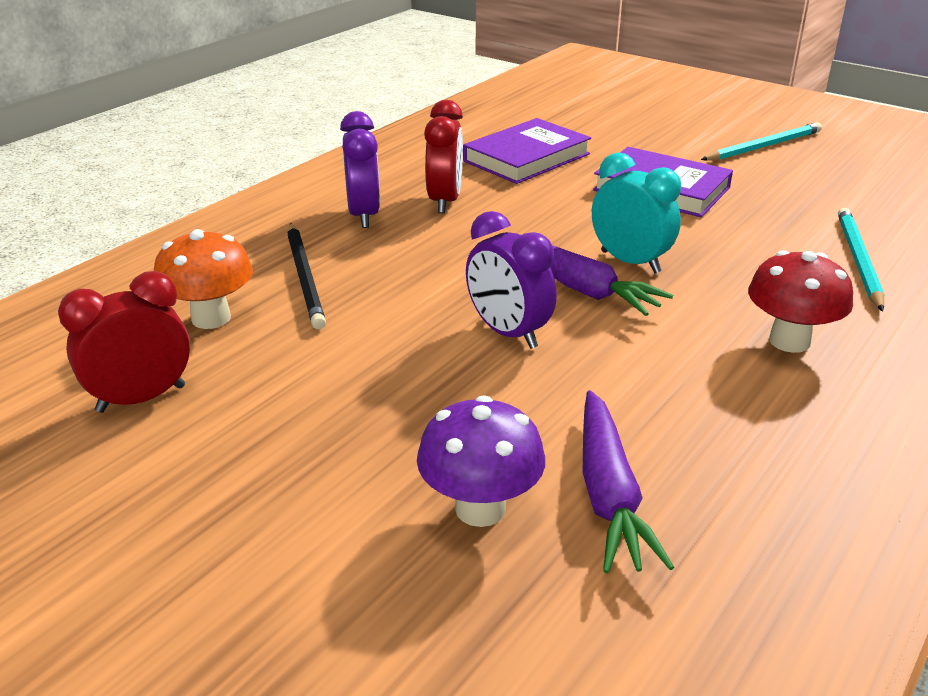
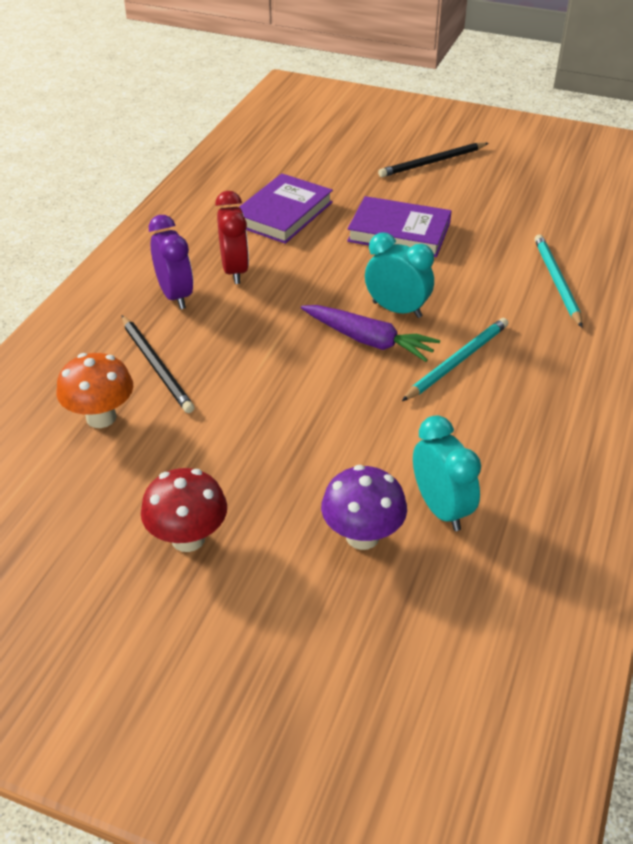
camera: 15 degrees left, 10 degrees up
(141, 399) = (85, 498): red clock -> none
(508, 333) = (330, 391): purple clock -> none
(609, 494) = (441, 509): purple carrot -> turquoise clock
(726, 132) = (432, 162): none -> black pencil
(763, 146) = (464, 175): turquoise pencil -> turquoise pencil (457, 361)
(789, 341) = (525, 363): red mushroom -> red mushroom (188, 538)

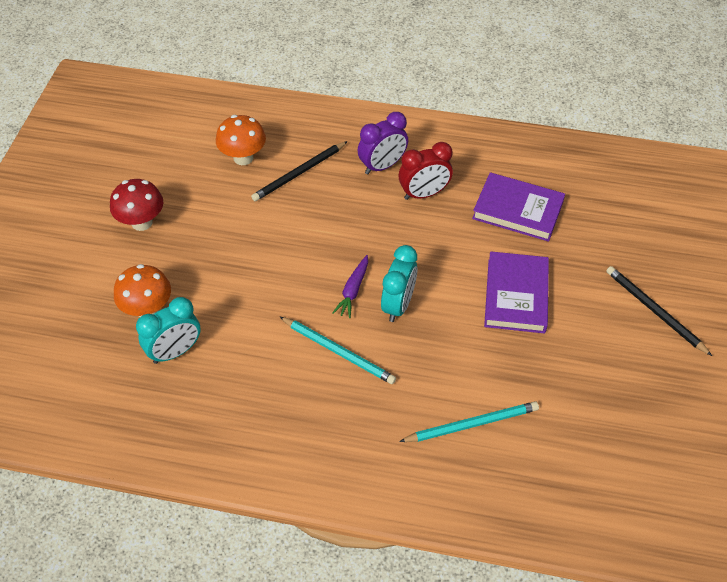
camera: 80 degrees right, 10 degrees up
(362, 536) = (148, 309): purple mushroom -> orange mushroom
(369, 341) = (353, 290): purple carrot -> purple carrot, size x0.66

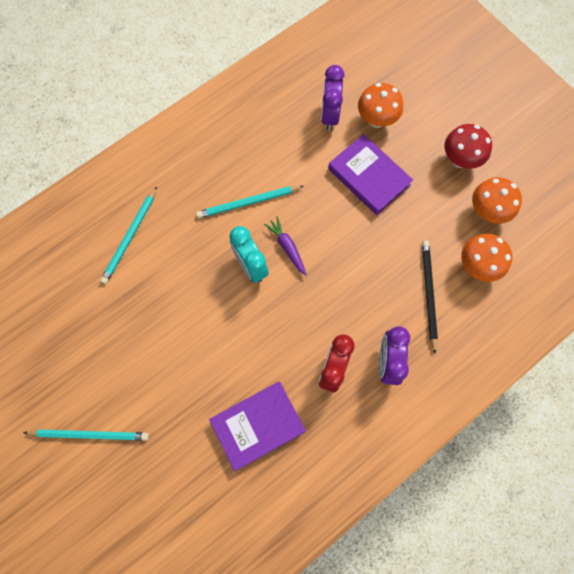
camera: 130 degrees right, 20 degrees up
(175, 352) = (329, 115): turquoise clock -> purple clock
(182, 177) = (487, 211): none -> orange mushroom
(516, 295) = (189, 349): purple book -> purple book (369, 177)
(654, 311) = (90, 434): black pencil -> turquoise pencil

